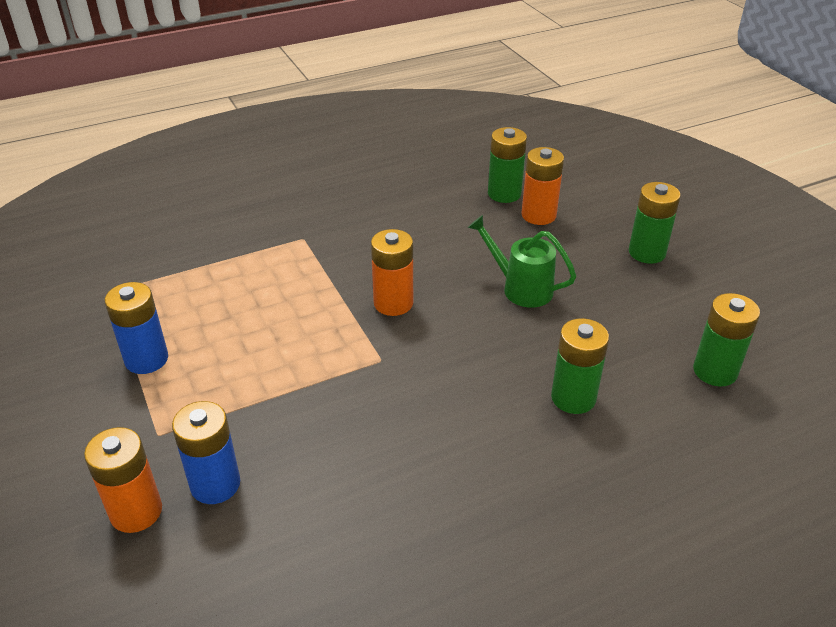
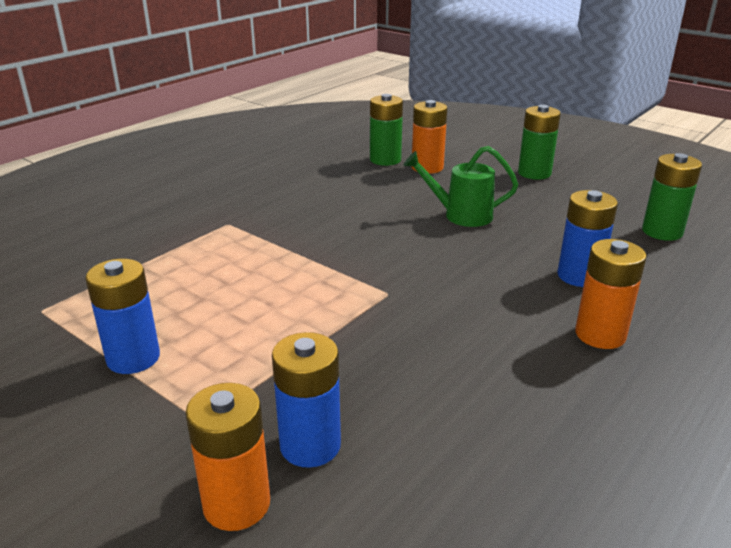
camera: 25 degrees left, 10 degrees down
(393, 303) = (359, 250): orange battery -> orange battery (600, 334)
(573, 398) = (579, 276): green battery -> blue battery

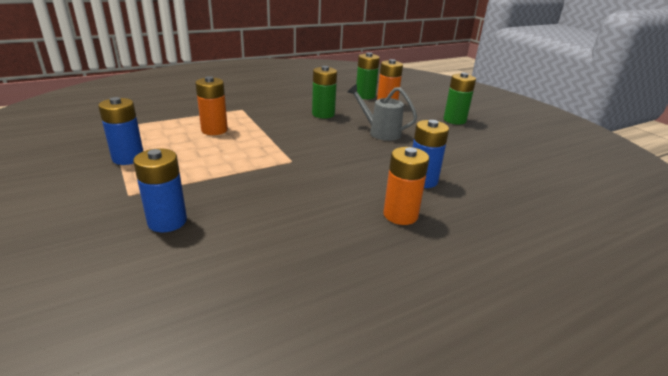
camera: 20 degrees right, 0 degrees up
(236, 504) = (102, 236): orange battery -> orange battery (214, 130)
(460, 215) = (380, 132): green watering can -> grey watering can
(662, 232) = (511, 170): green battery -> green battery (323, 114)

